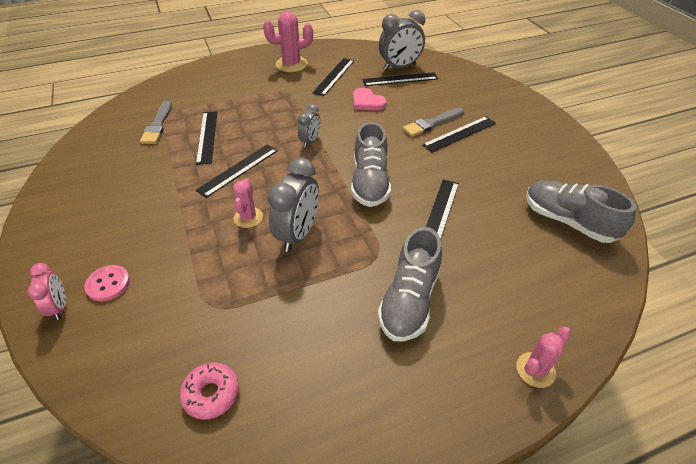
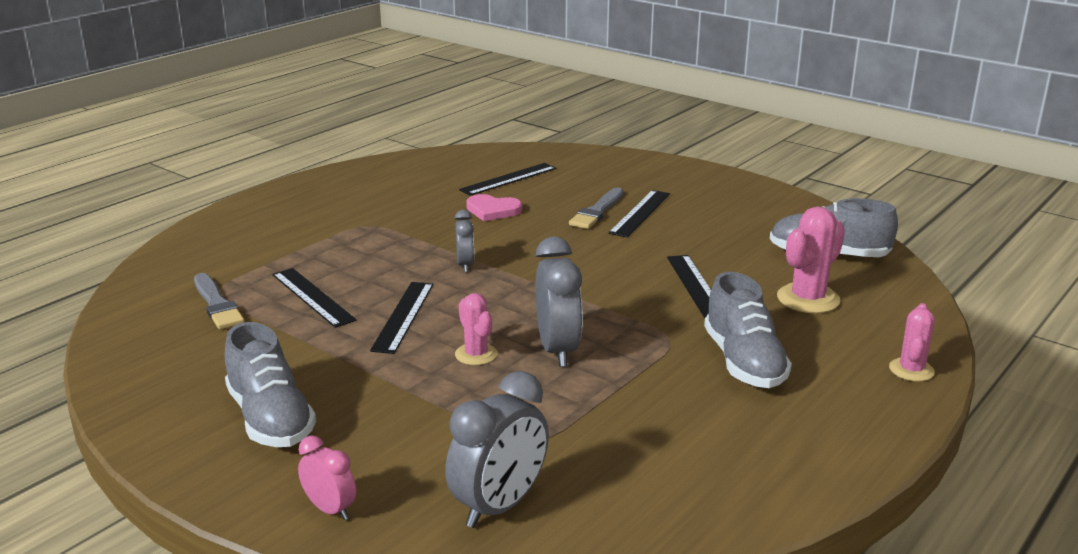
camera: 30 degrees left, 20 degrees down
(108, 284) = (369, 468): pink button -> none
(211, 394) = (624, 503): pink donut -> none
(291, 64) = (338, 196): pink cactus -> pink cactus (808, 299)
(334, 76) = (416, 195): black ruler -> none
(370, 182) = (587, 282): grey shoe -> grey shoe (270, 419)
(399, 67) = (493, 167): grey clock -> grey clock (499, 506)

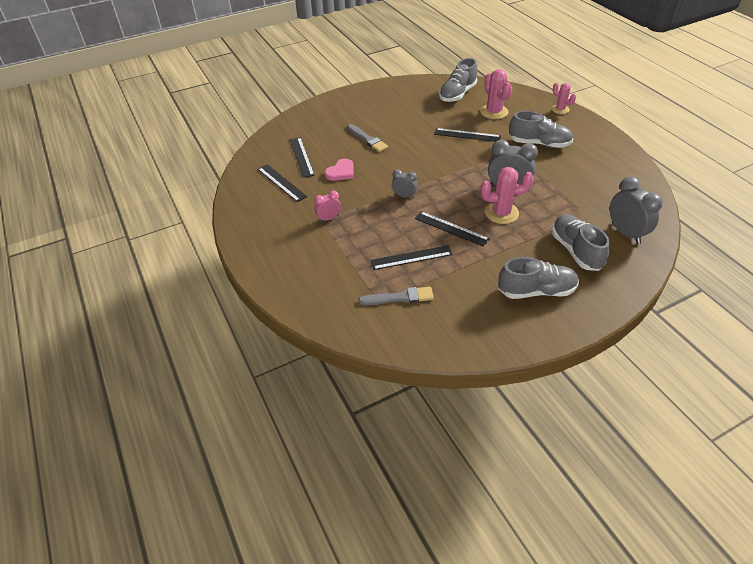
camera: 65 degrees left, 20 degrees up
(330, 509) = (617, 282): pink clock -> pink clock (328, 218)
(406, 448) = (575, 250): none -> grey shoe
(476, 354) = (501, 213): pink cactus -> pink cactus, size x1.59
(640, 213) = (379, 127): black ruler -> black ruler (282, 182)

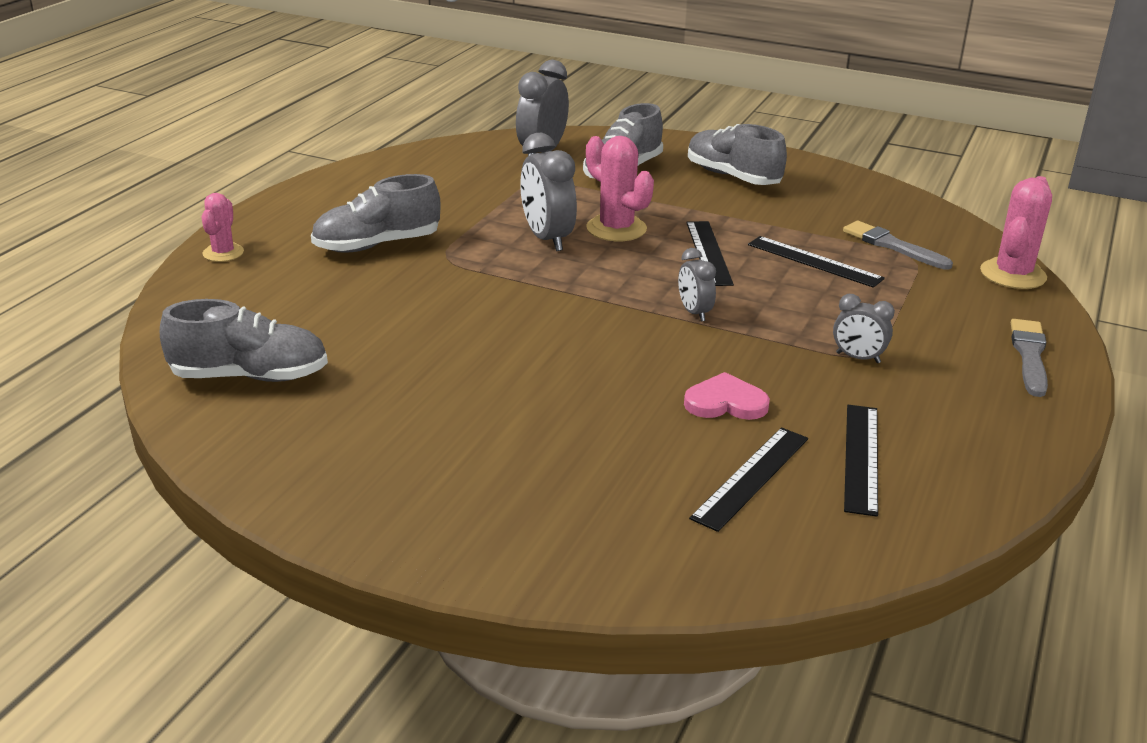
camera: 130 degrees left, 15 degrees down
(328, 218) = (858, 358): pink clock -> grey clock
(368, 139) = (575, 419): grey brush -> grey brush (1029, 355)
(467, 135) = (423, 314): black ruler -> none
(494, 112) = (297, 312): pink cactus -> pink cactus (1013, 274)
(539, 144) = (377, 245): grey shoe -> grey shoe turned 90 degrees counterclockwise

